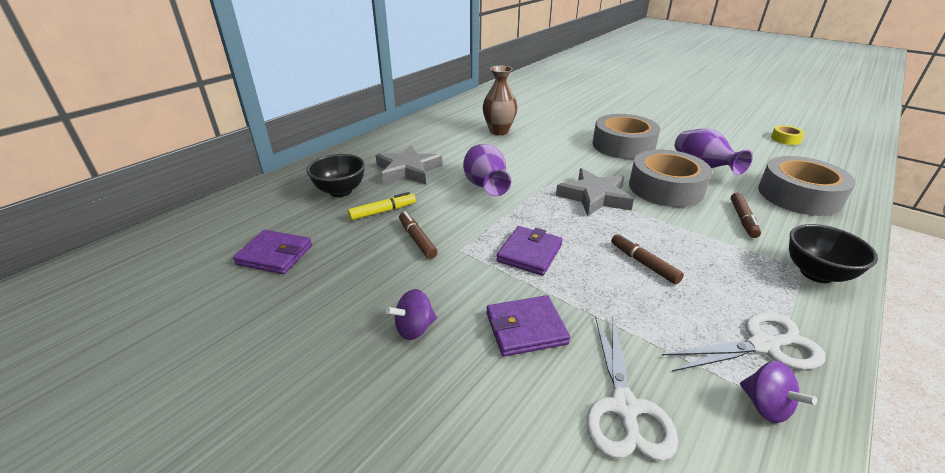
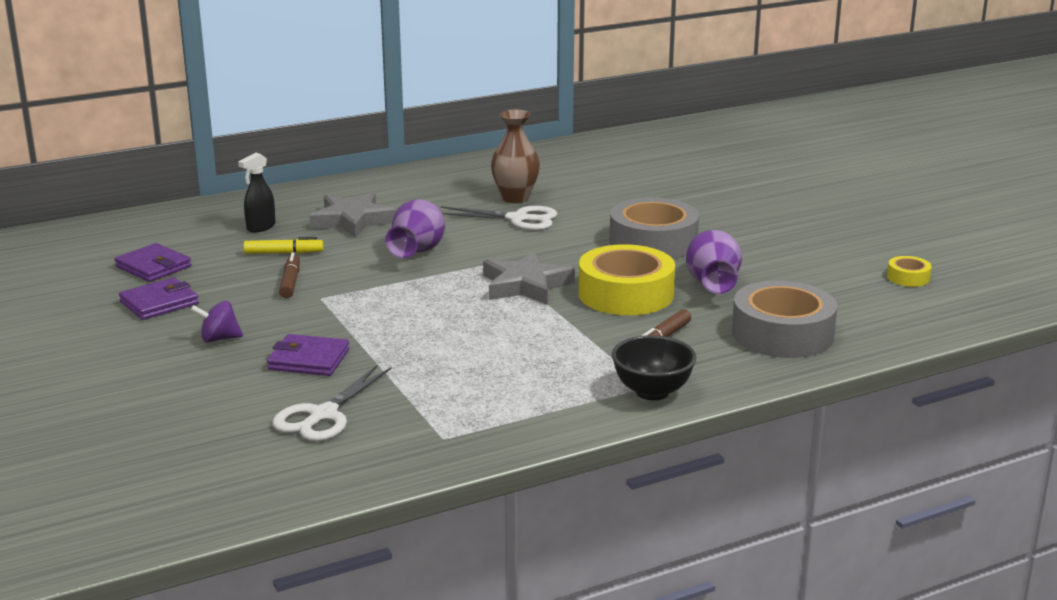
camera: 25 degrees right, 10 degrees down
(340, 191) = (260, 227): black bowl -> black spray bottle
(529, 253) = (383, 314): purple wallet -> purple wallet (159, 303)
(643, 263) = (485, 346): brown marker -> none
(665, 188) = (626, 294): grey tape -> yellow tape
(763, 346) = (497, 417): white scissors -> white scissors (518, 219)
(765, 406) = (435, 442): purple spinning top -> none

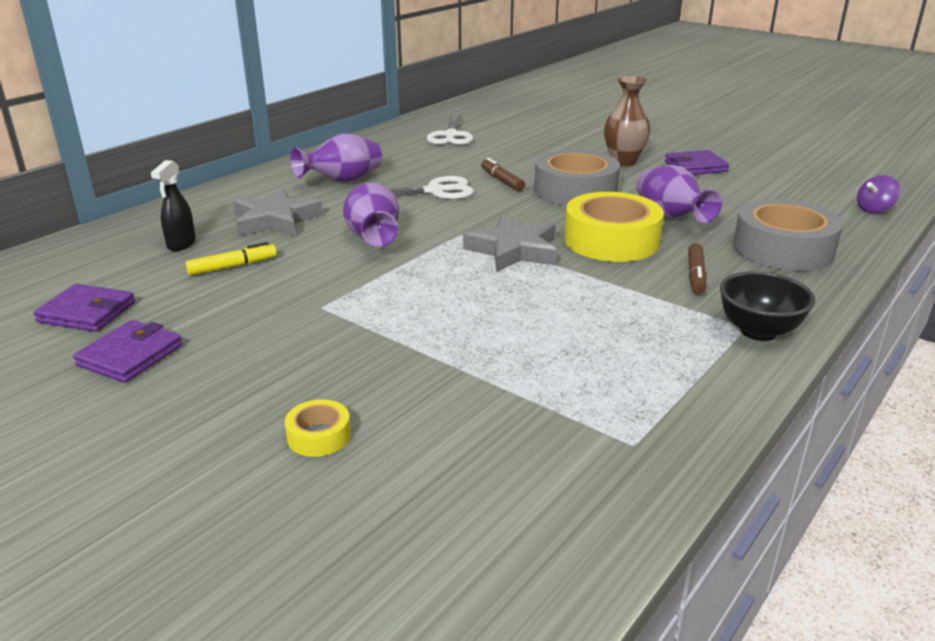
camera: 25 degrees left, 5 degrees up
(219, 339) = (246, 384): purple spinning top -> purple spinning top (874, 210)
(290, 282) = (270, 296): brown marker -> brown marker (502, 180)
(308, 360) = (380, 384): purple wallet -> purple wallet (695, 166)
(323, 415) = (469, 454): white scissors -> white scissors (450, 136)
(445, 194) = (343, 181): none -> purple vase
(515, 198) = (411, 174): brown vase -> brown vase (623, 162)
(908, 277) = (801, 183): yellow tape -> yellow tape (319, 436)

